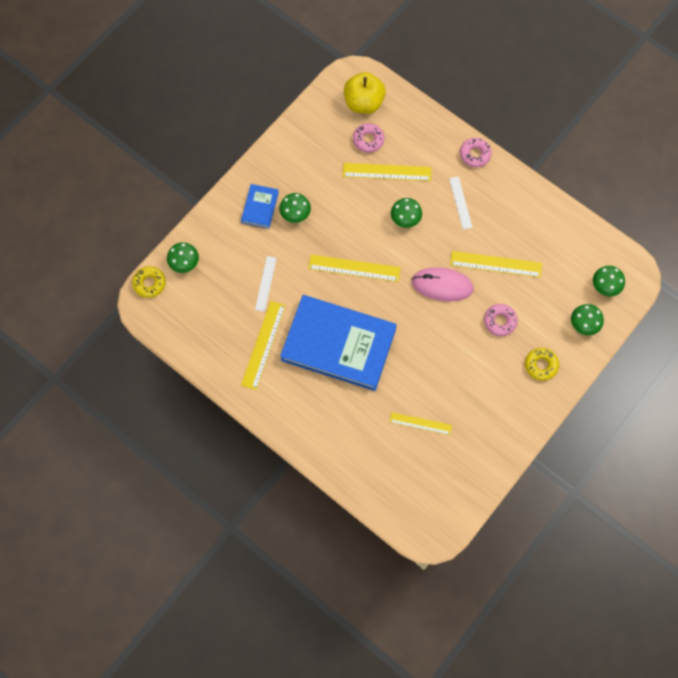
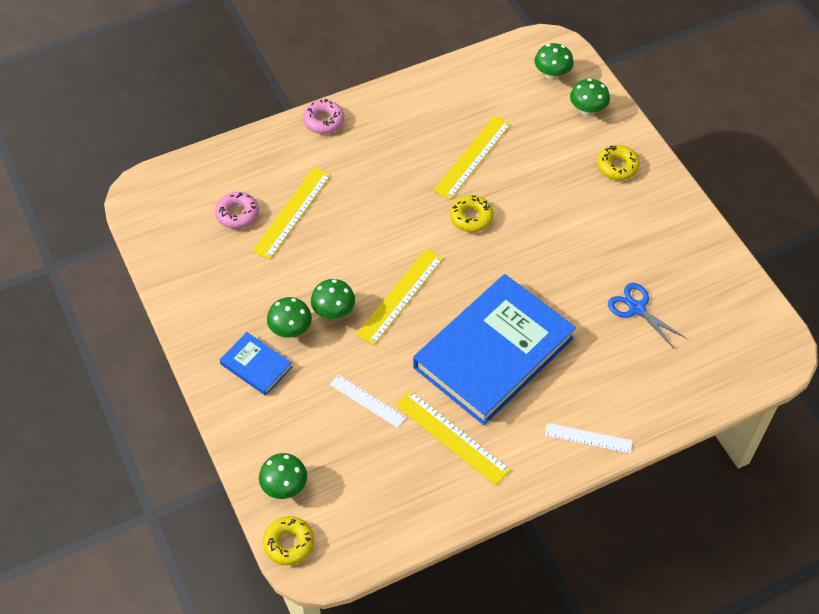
camera: 65 degrees left, 15 degrees down
(363, 103) = (184, 199): yellow apple -> none
(405, 219) = (366, 219): green mushroom -> green mushroom (334, 312)
(420, 423) = (637, 308): yellow ruler -> blue scissors
(442, 285) = (471, 217): pink mouse -> yellow donut
(460, 203) = (376, 158): white ruler -> white ruler (588, 438)
(500, 321) = (545, 182): pink donut -> none

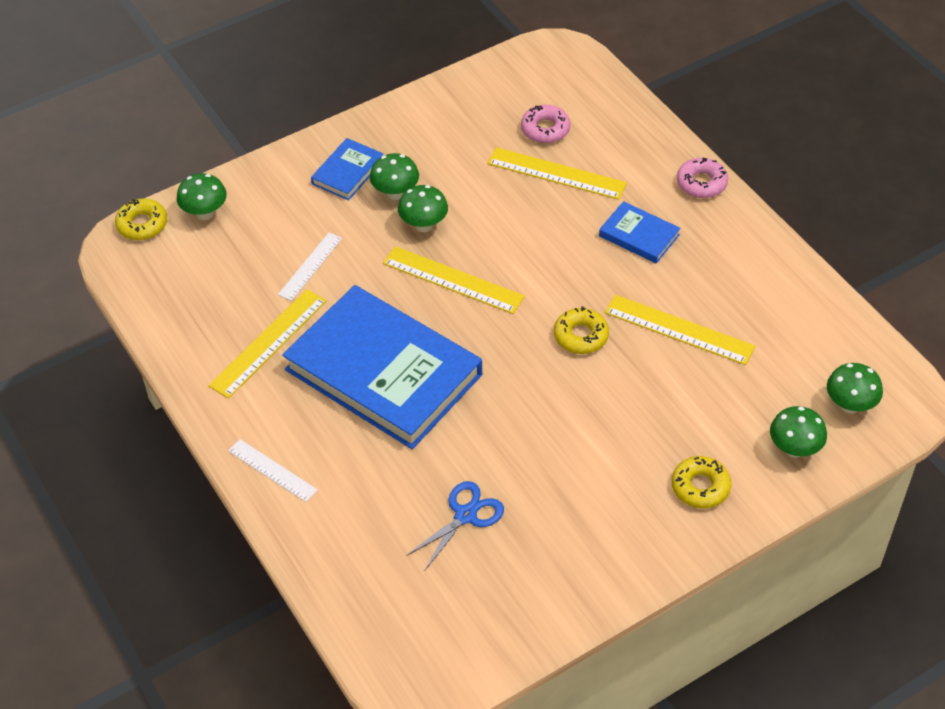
camera: 85 degrees right, 5 degrees down
(372, 167) = (639, 235): none -> blue book
(588, 438) = (272, 470): white ruler -> white ruler turned 60 degrees counterclockwise

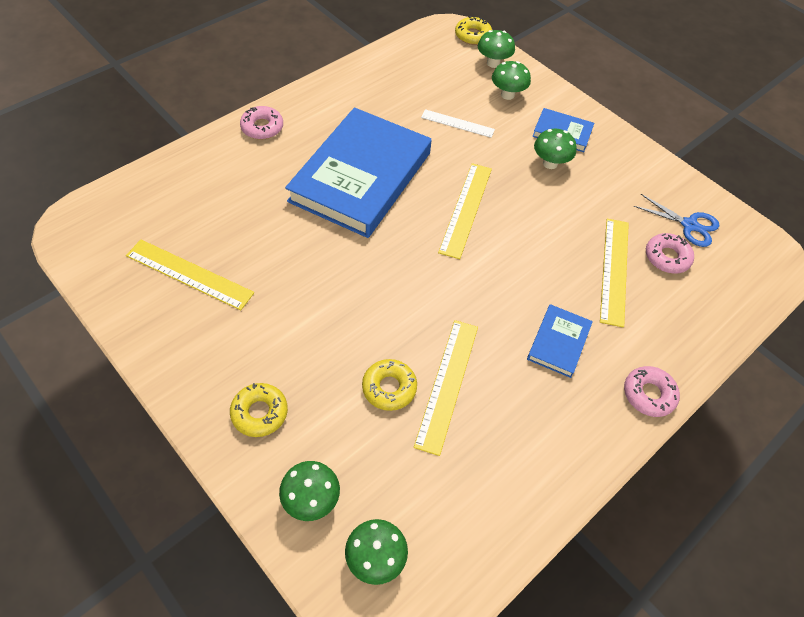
camera: 75 degrees right, 5 degrees up
(269, 343) = (378, 111): yellow ruler -> yellow ruler (189, 274)
(272, 470) = (262, 127): white ruler -> pink donut
(424, 225) = (520, 184): green mushroom -> green mushroom (507, 95)
(465, 515) = (224, 241): blue scissors -> blue scissors (689, 225)
(581, 336) = (423, 304): yellow donut -> yellow donut (389, 388)

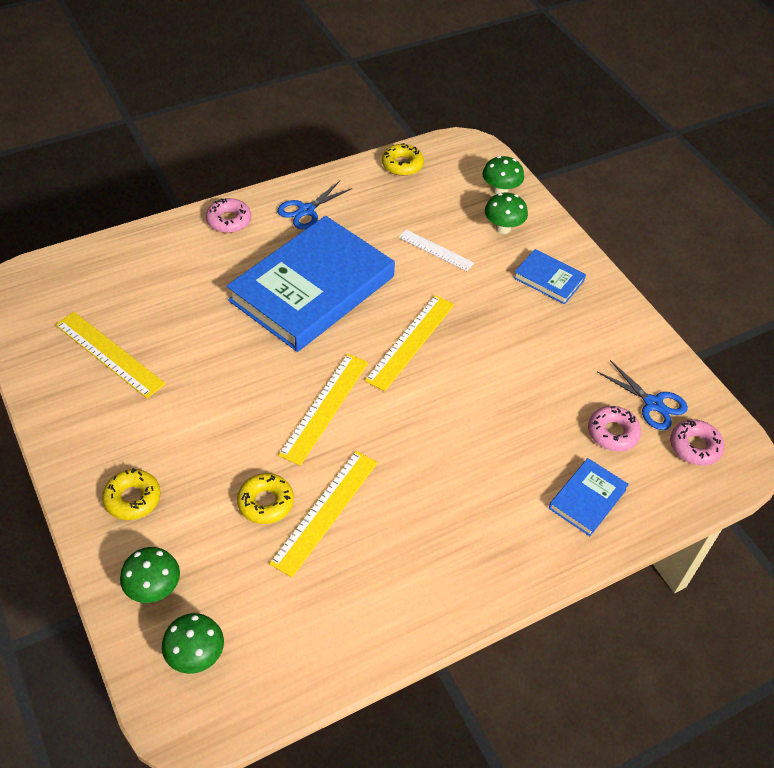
camera: 15 degrees right, 5 degrees down
(330, 107) = (306, 210): none -> blue scissors
(472, 36) = (489, 157): yellow donut -> yellow donut (402, 165)
(550, 163) = (521, 310): green mushroom -> none
(558, 342) = (457, 495): blue book -> blue book (587, 499)
(614, 270) = (547, 435): yellow ruler -> yellow ruler (324, 407)
(648, 394) = (533, 567): pink donut -> pink donut (694, 446)

